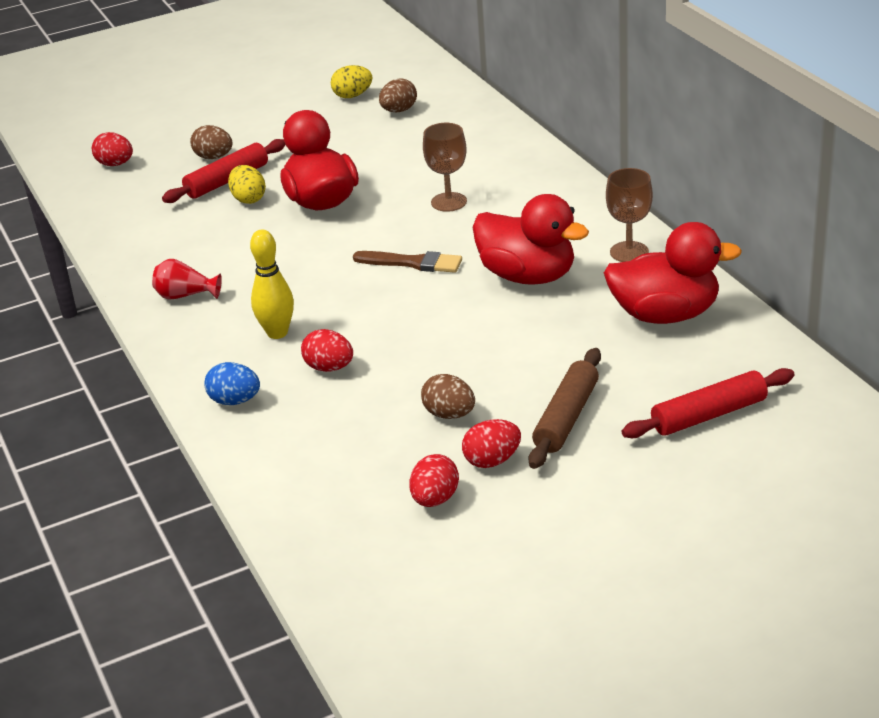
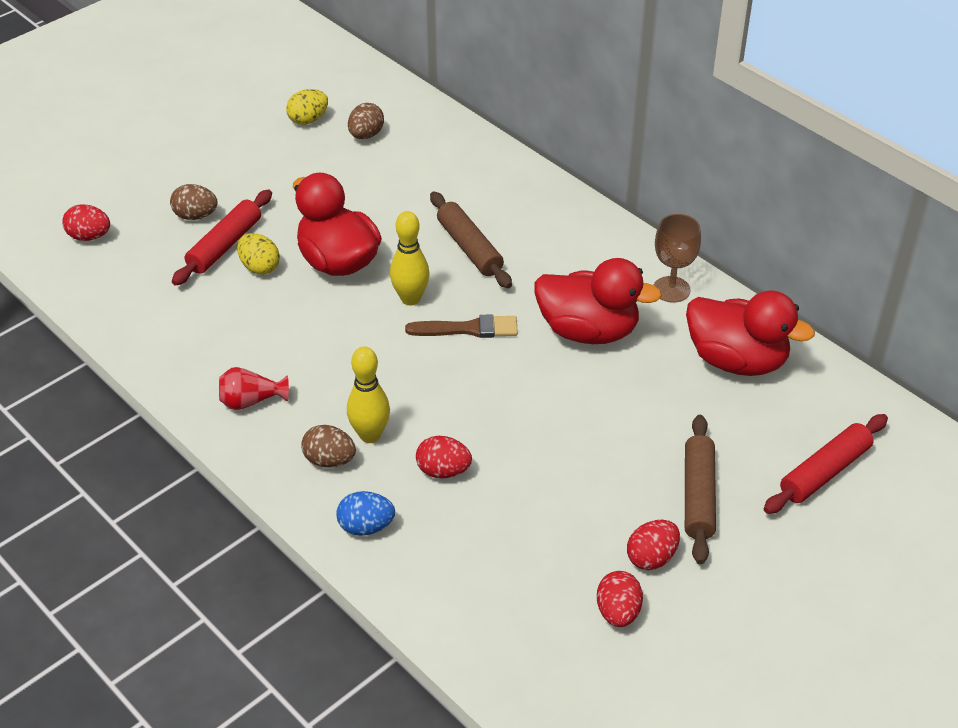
camera: 20 degrees left, 10 degrees up
(372, 235) = (410, 299): none -> yellow bowling pin
(449, 202) = (470, 248): brown goblet -> brown rolling pin
(449, 414) = (587, 509): brown egg -> brown egg (329, 460)
(665, 315) = (736, 360): red duck -> red duck turned 45 degrees clockwise

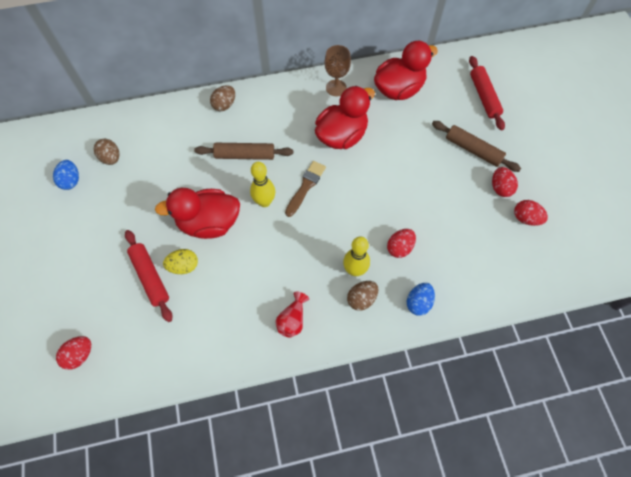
camera: 60 degrees left, 20 degrees up
(195, 216) = (110, 282): brown egg -> brown egg (224, 105)
(308, 120) = (71, 181): yellow egg -> blue egg

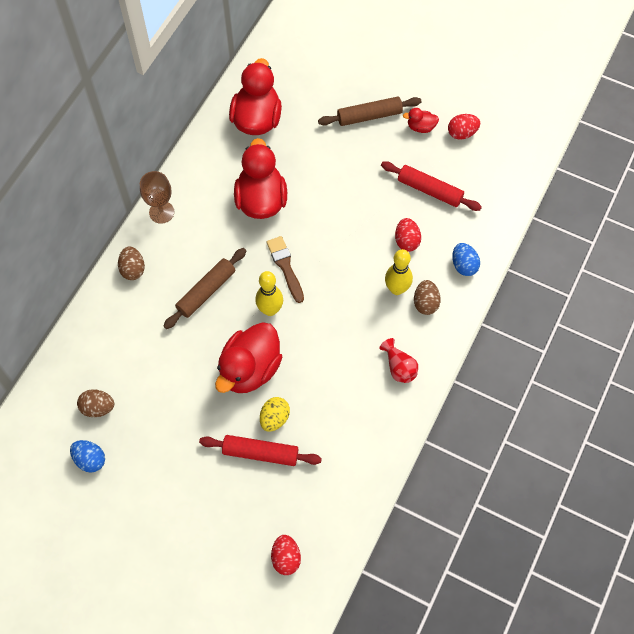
camera: 50 degrees left, 0 degrees up
(336, 88) = (206, 165): brown goblet -> brown goblet (161, 212)
(483, 96) = (327, 64): red rolling pin -> red rolling pin (429, 190)
(500, 188) = (421, 127): red egg -> red duck

